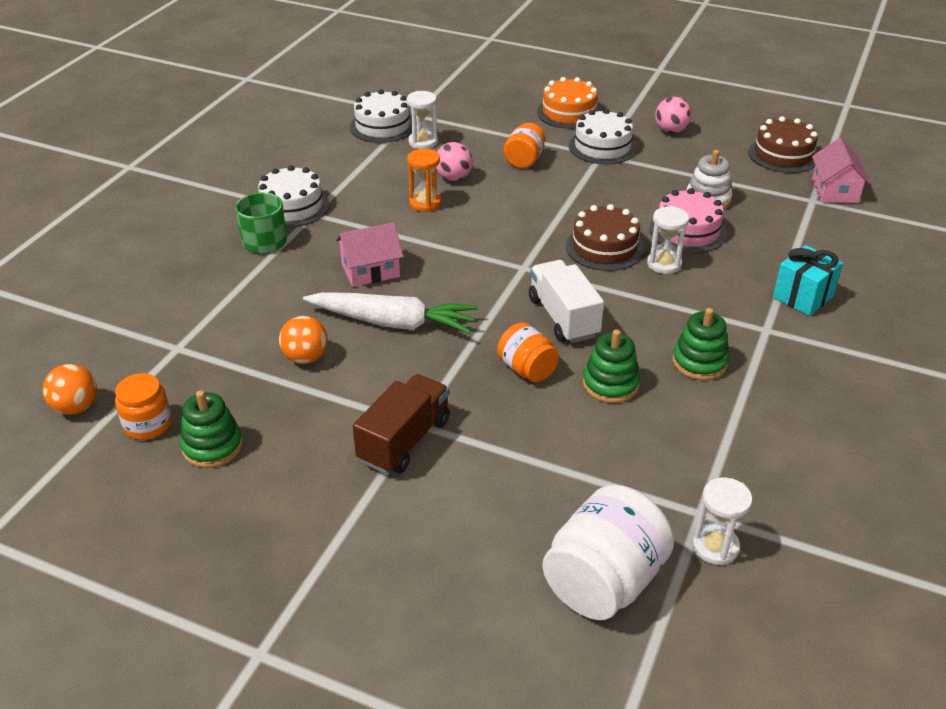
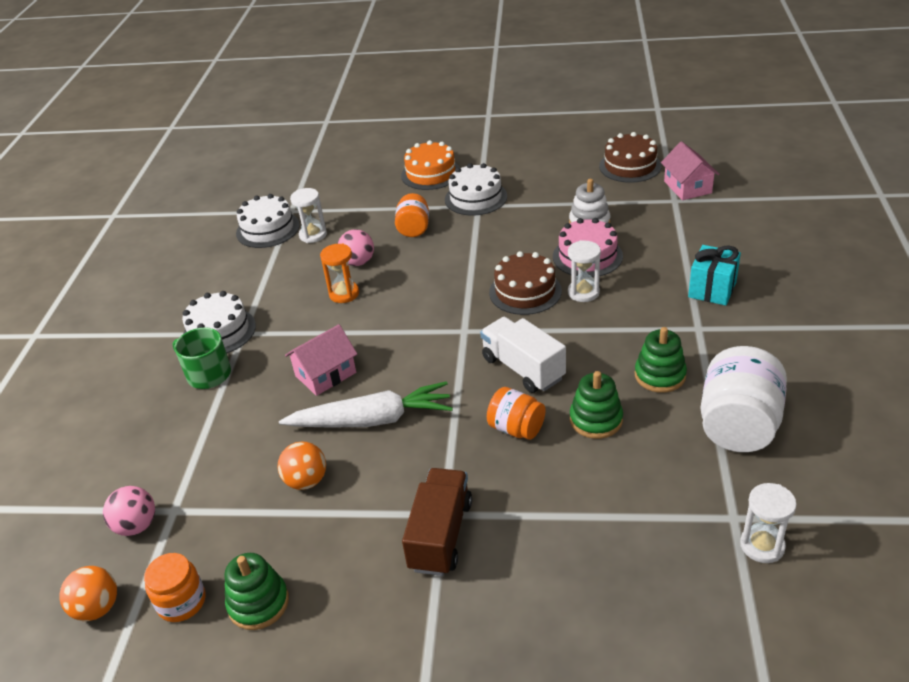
camera: 15 degrees left, 0 degrees up
(604, 582) = (687, 614): white jar -> white jar (738, 425)
(671, 131) = (526, 168): pink ball -> pink ball (136, 526)

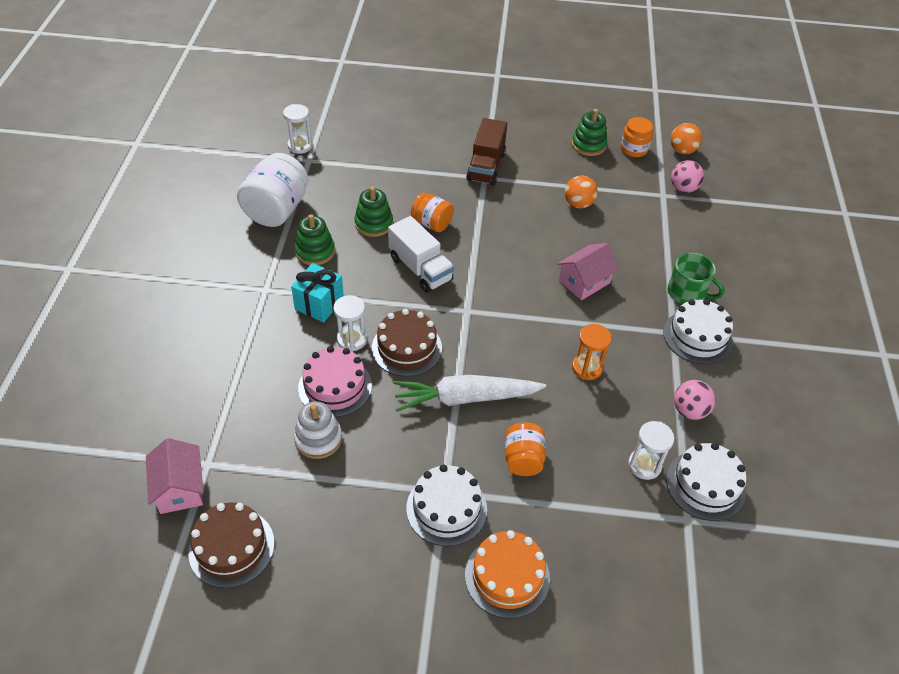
camera: 175 degrees right, 10 degrees up
(358, 262) = (580, 411): pink ball -> pink ball (689, 410)
(372, 420) = (539, 240): white carrot -> white carrot (465, 398)
(712, 290) = (233, 328): turquoise gift -> turquoise gift (319, 304)

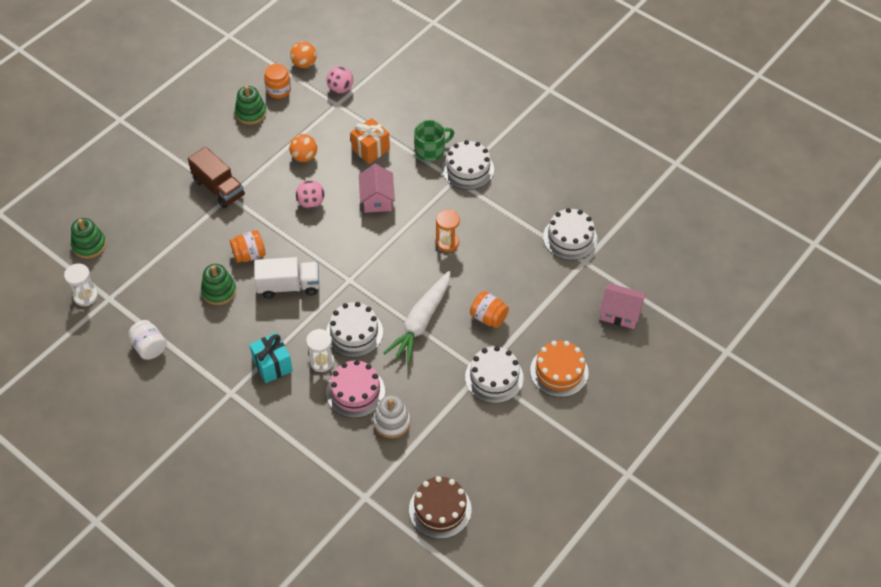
camera: 55 degrees left, 5 degrees up
(180, 488) = (372, 521): pink house -> pink house (620, 313)
(277, 210) = (149, 347): white jar -> white jar, size x0.58
(315, 251) = (217, 343): green stacking toy -> green stacking toy (89, 245)
(406, 348) = (354, 333): brown cake -> white cake
(638, 246) = (370, 149): none -> orange gift
(644, 465) = (536, 258): white hourglass -> none
(689, 410) = (517, 211): pink ball -> pink ball (311, 203)

